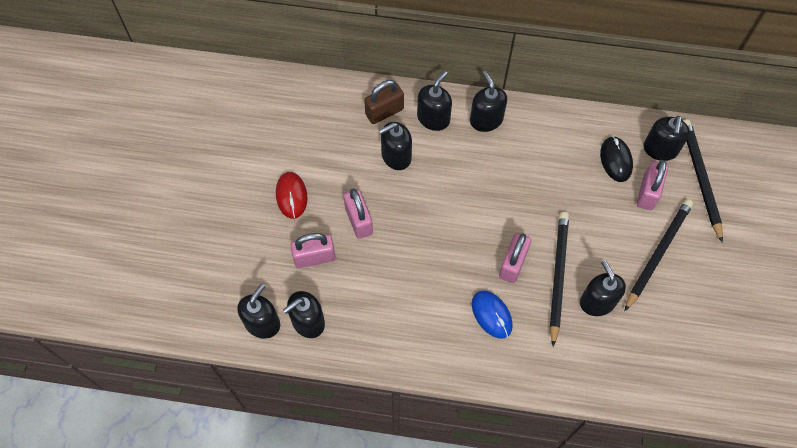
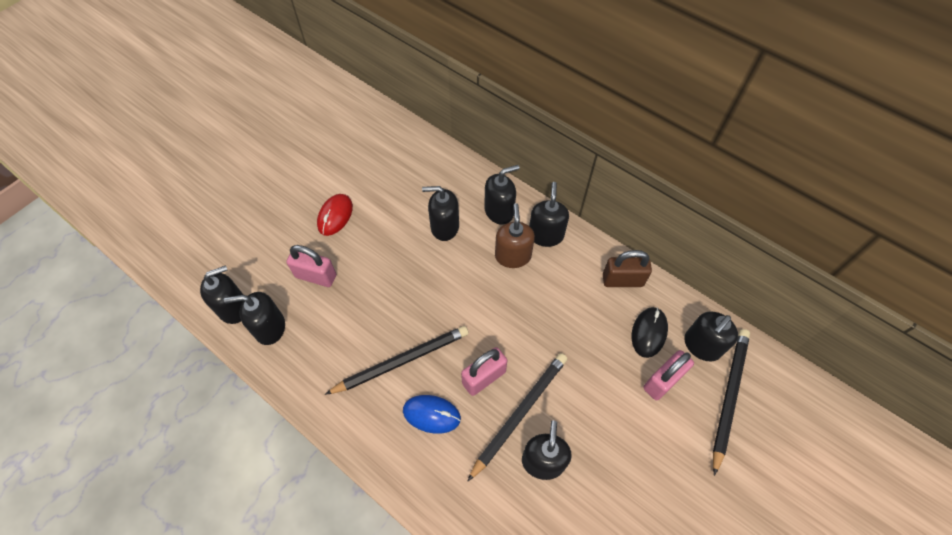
camera: 30 degrees right, 5 degrees down
(359, 220) = (374, 264): pink padlock -> none
(384, 112) = (460, 186): brown padlock -> brown padlock (622, 280)
(470, 152) = (513, 256): none -> brown soap dispenser
(491, 315) = (431, 414): blue mouse -> blue mouse turned 75 degrees counterclockwise
(657, 253) = (636, 448): black pencil -> black pencil (401, 361)

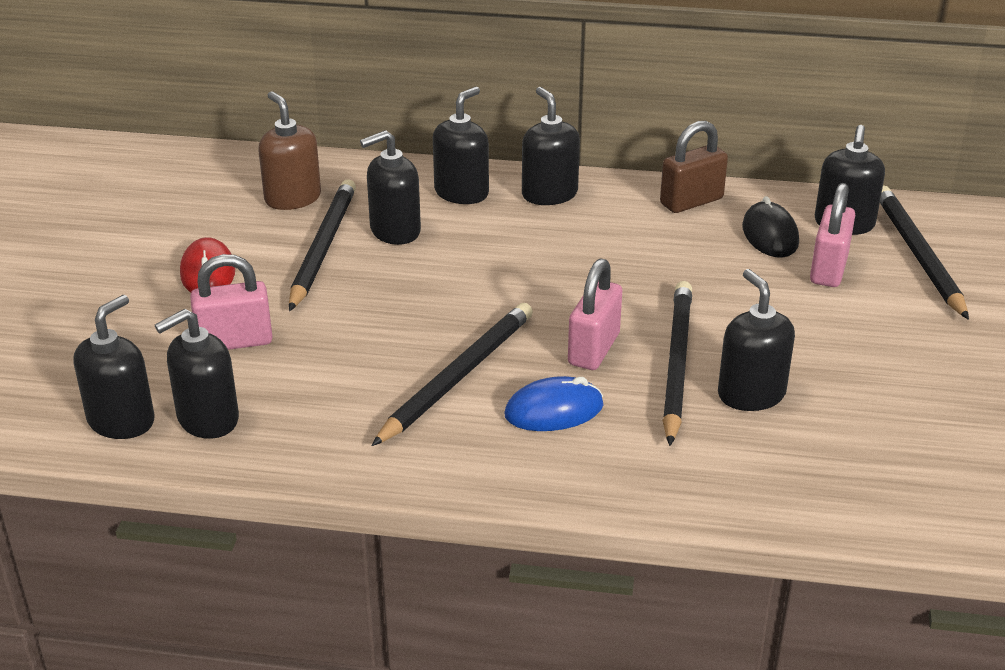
camera: 30 degrees left, 25 degrees down
(400, 223) = (322, 247): none -> black pencil
(513, 256) = (522, 227): brown soap dispenser -> brown soap dispenser (292, 198)

